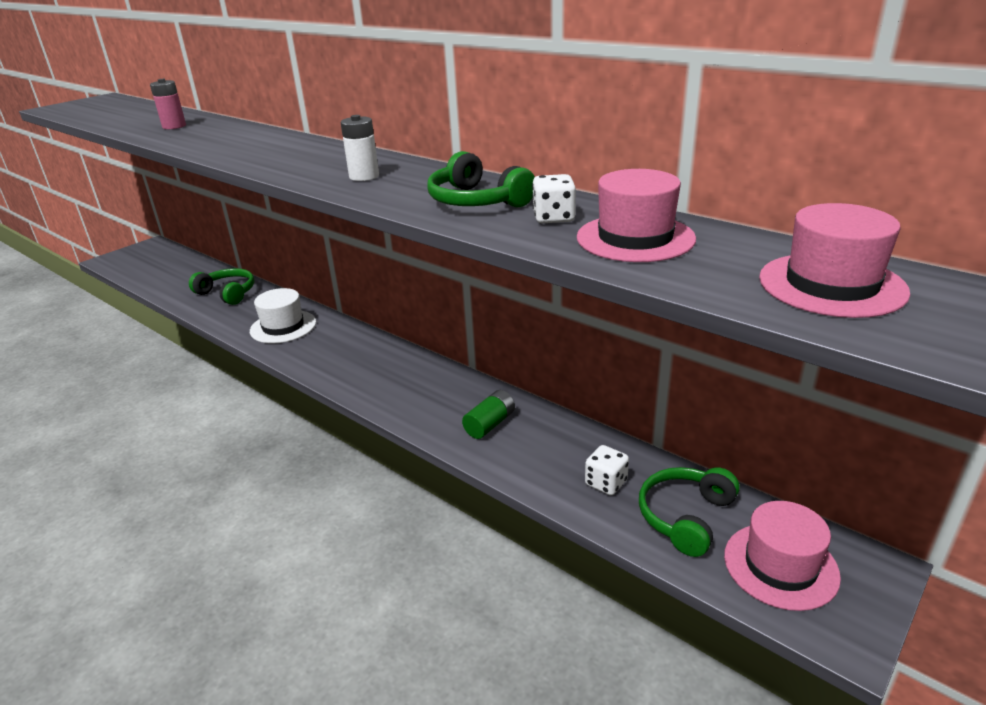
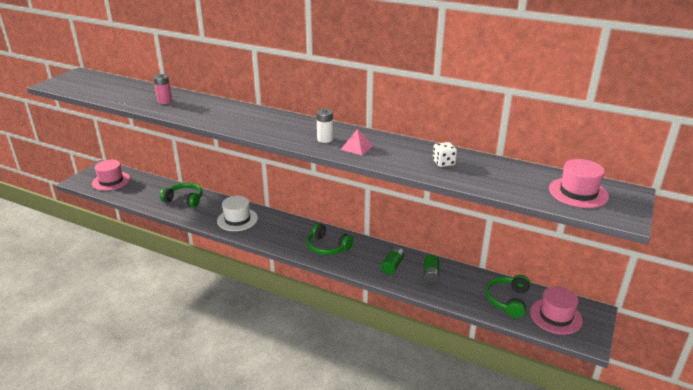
camera: 15 degrees left, 0 degrees up
(408, 189) = (357, 147): none -> pink pyramid
(477, 201) = (398, 154): green headphones -> green headphones (327, 247)
(552, 449) = (430, 275): none -> green battery
(606, 483) = (464, 289): white dice -> none
(635, 238) = (487, 173): pink hat -> pink hat (111, 181)

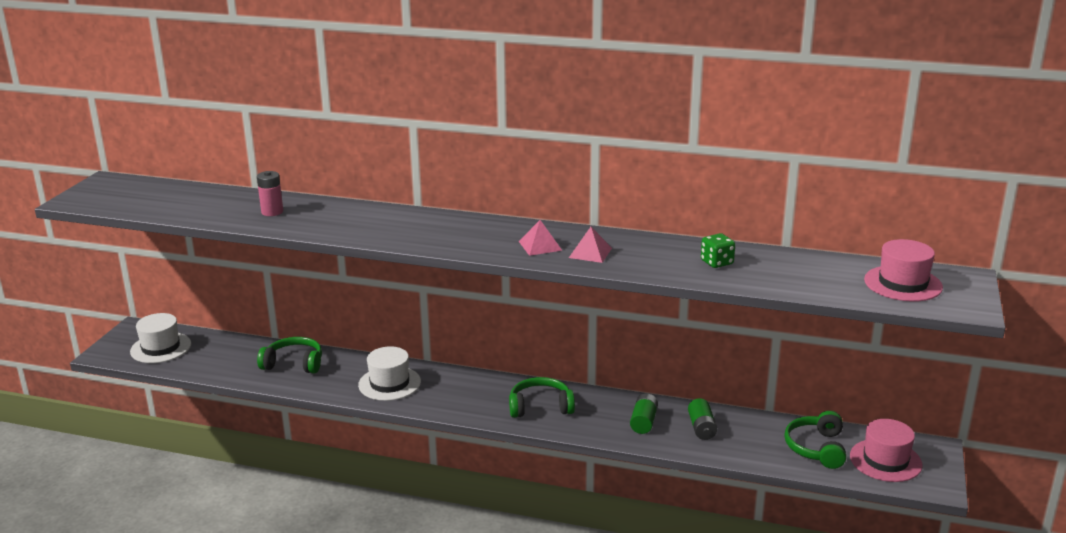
camera: 10 degrees left, 5 degrees down
(111, 181) = (161, 348): pink hat -> white hat
(325, 139) = (540, 245): white battery -> pink pyramid
(327, 247) = (540, 407): green headphones -> green headphones turned 150 degrees clockwise
(443, 163) = (717, 262): white dice -> green dice

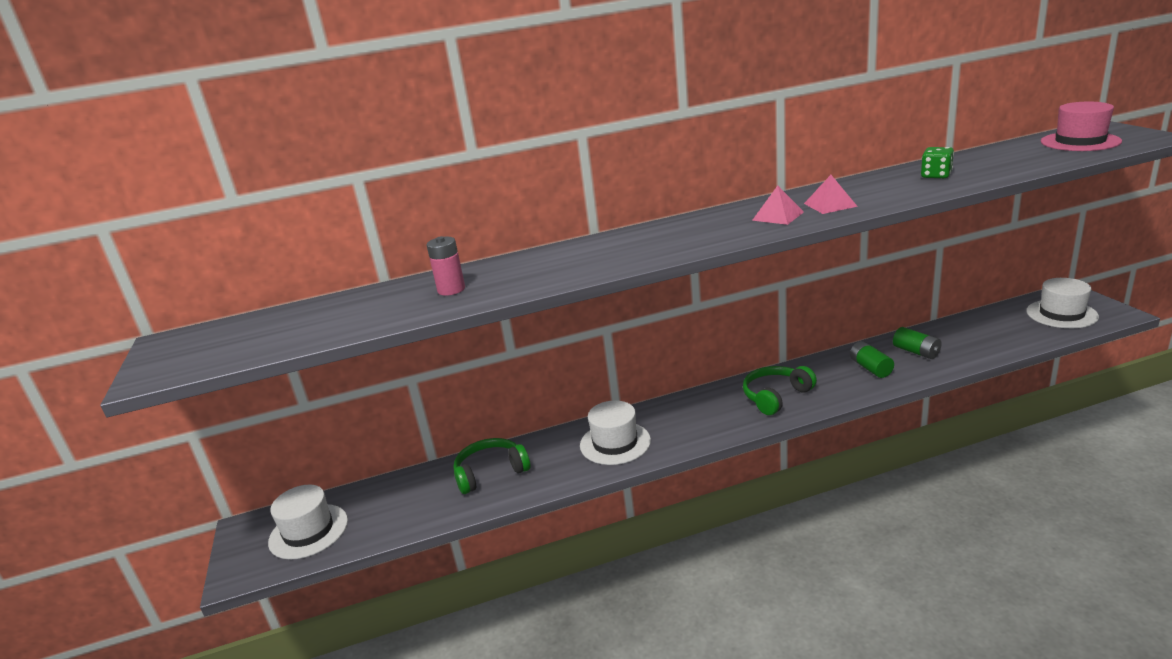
camera: 30 degrees left, 0 degrees up
(816, 448) = (1010, 327): green headphones -> none
(885, 460) = (1061, 314): pink hat -> white hat

